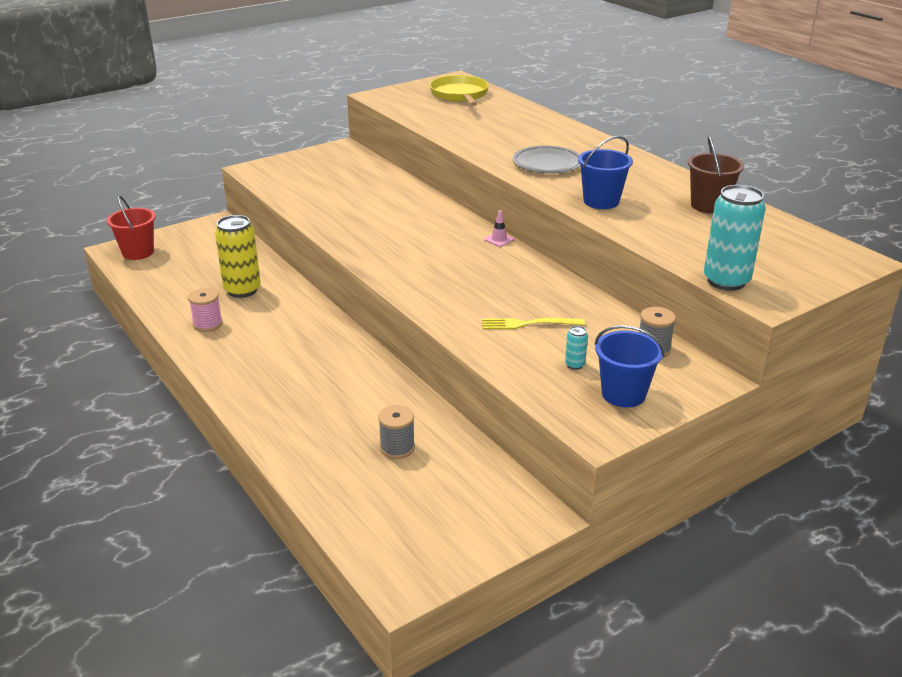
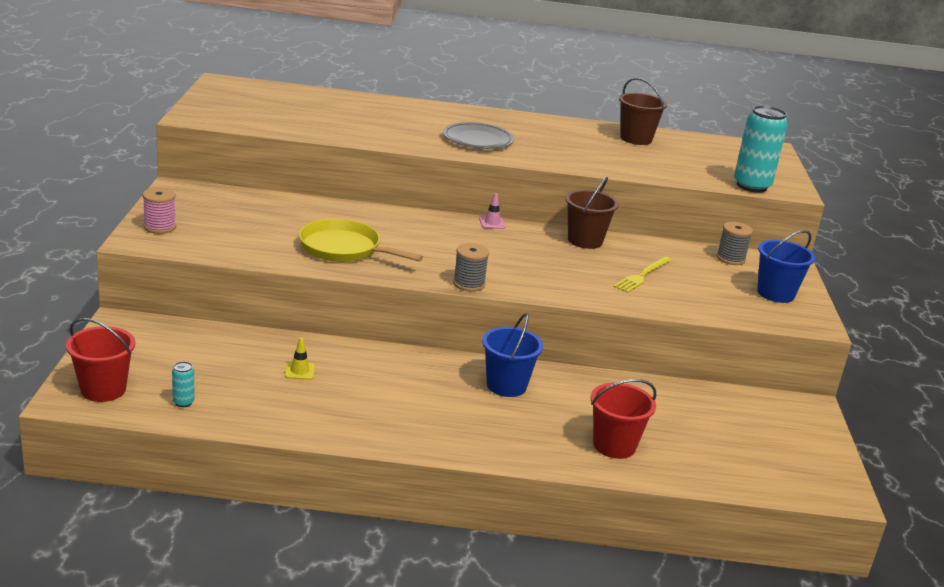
camera: 55 degrees left, 5 degrees down
(208, 324) = (339, 415): pink spool -> pink spool (160, 227)
(242, 290) = (299, 371): yellow can -> yellow traffic cone
(317, 439) = (614, 445): none -> red bucket
(397, 448) = (668, 418): grey spool -> grey spool (469, 284)
(460, 95) = (266, 97): yellow pan -> yellow pan (344, 249)
(545, 280) = (585, 241): none -> brown bucket
(574, 365) = (720, 289): turquoise can -> turquoise can (183, 402)
(601, 201) = (577, 157): blue bucket -> blue bucket (506, 385)

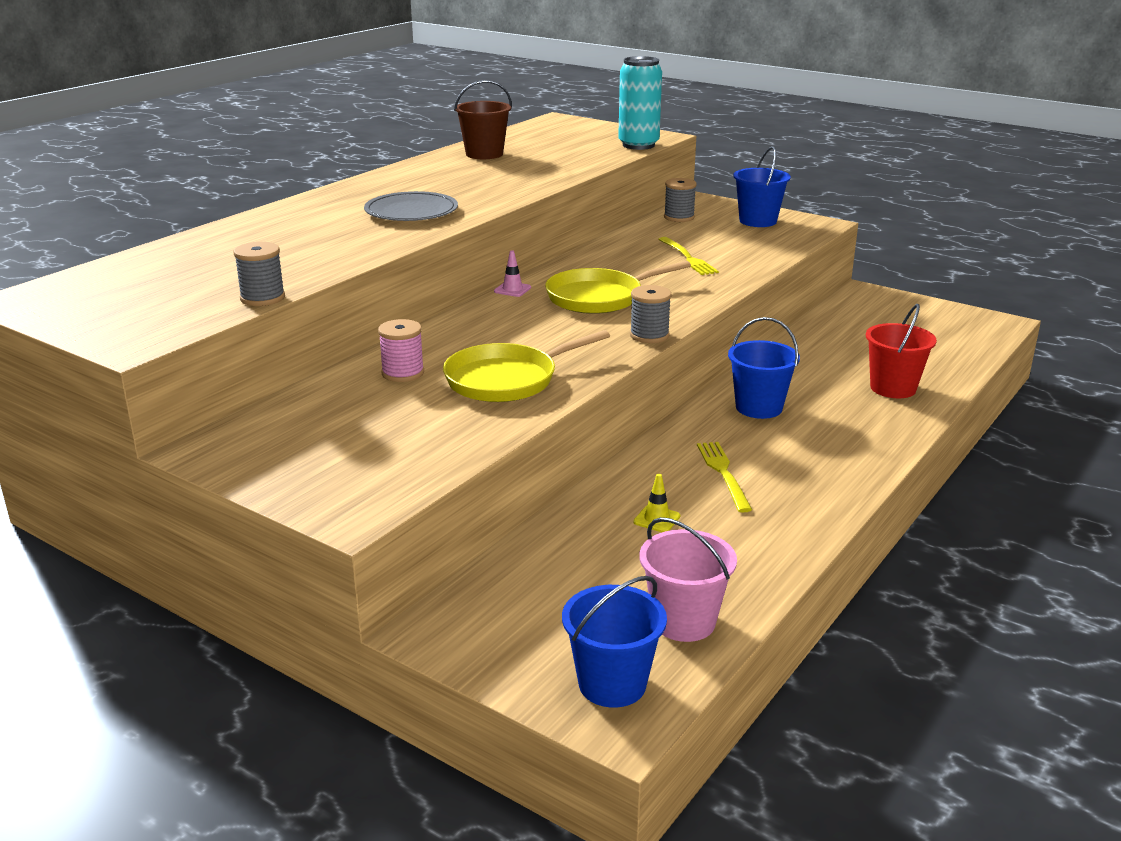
camera: 55 degrees left, 0 degrees up
(103, 389) = (612, 684): red bucket -> blue bucket
(160, 227) = (323, 488): pink spool -> pink spool (403, 373)
(183, 402) = (683, 621): turquoise can -> pink bucket
(283, 131) = (262, 298): none -> grey spool
(386, 386) = (723, 473): none -> yellow fork
(516, 255) = (599, 297): none -> yellow pan
(585, 241) = (593, 260): brown bucket -> none

